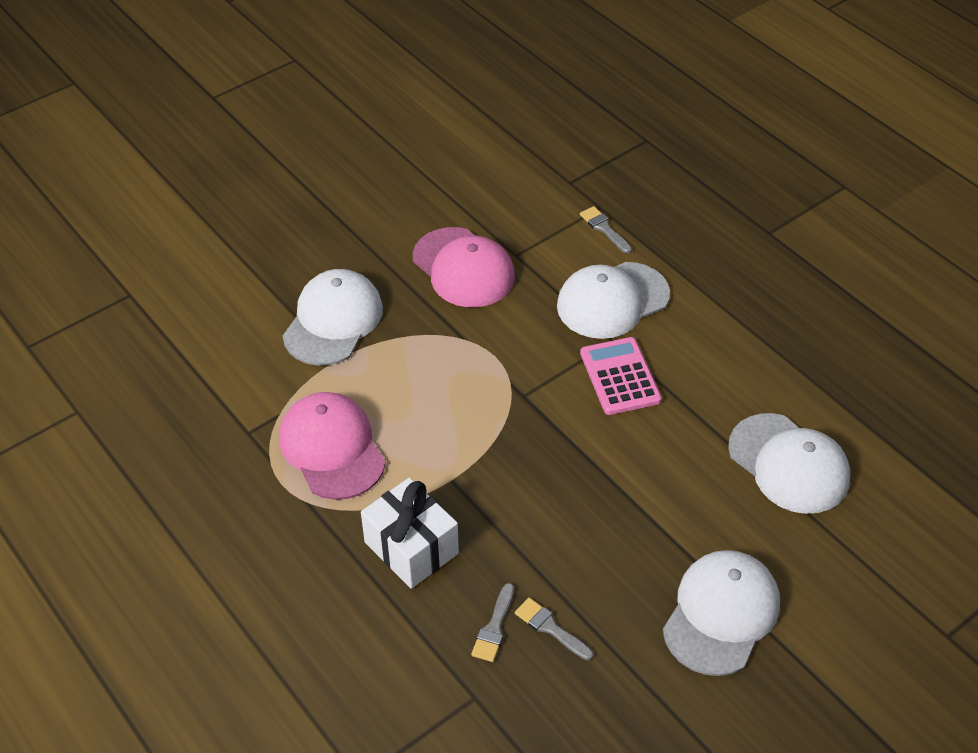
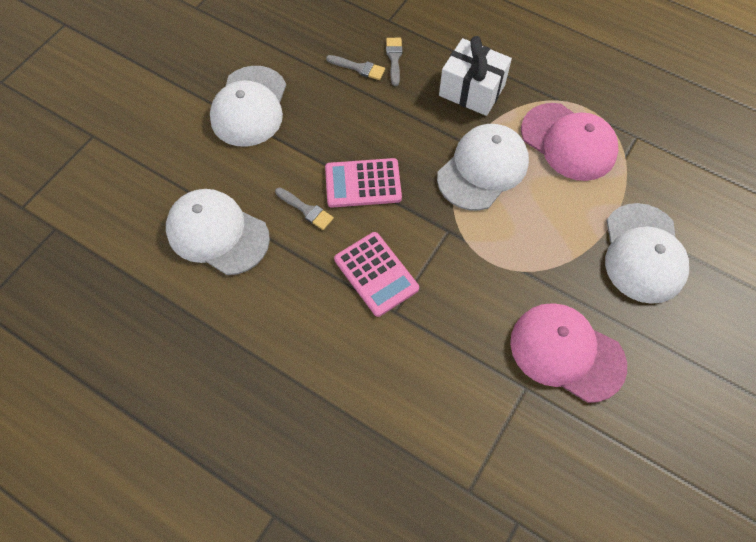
camera: 160 degrees right, 15 degrees up
(601, 471) = (363, 183): none -> pink calculator
(604, 228) = (453, 457): grey brush -> grey brush (306, 210)
(612, 301) = (411, 358): white cap -> white cap (483, 169)

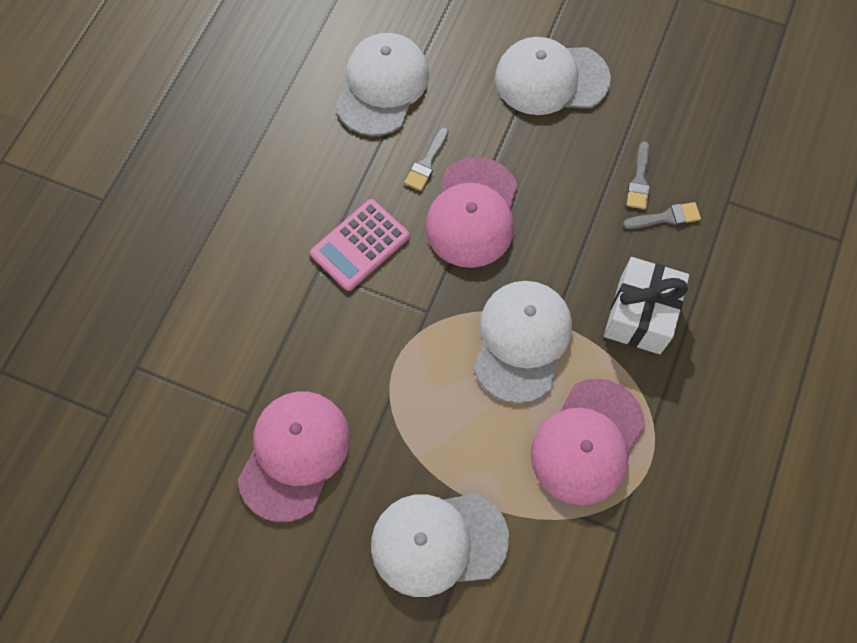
camera: 80 degrees right, 5 degrees up
(363, 183) = (472, 213): pink calculator -> pink cap
(483, 169) = (522, 341): white cap -> white cap turned 105 degrees counterclockwise

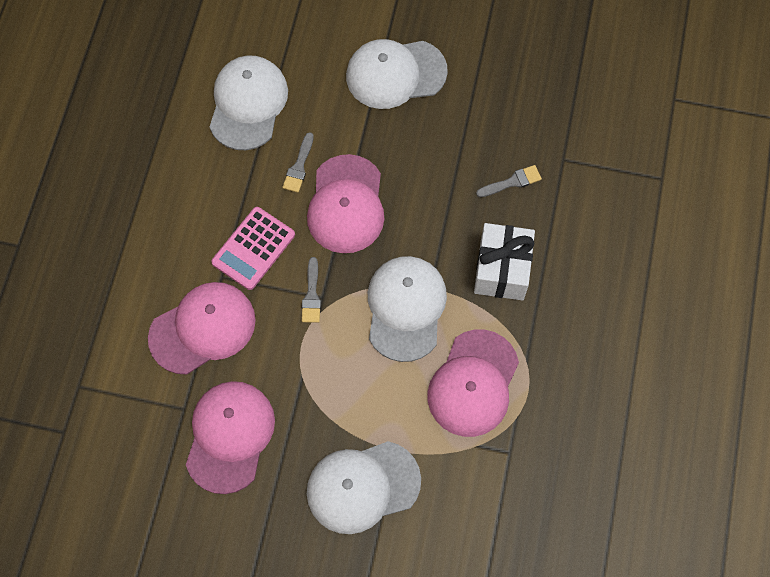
camera: 10 degrees left, 0 degrees up
(287, 325) = (203, 328): none -> pink cap
(639, 180) = (485, 153): grey brush -> grey brush (311, 295)

